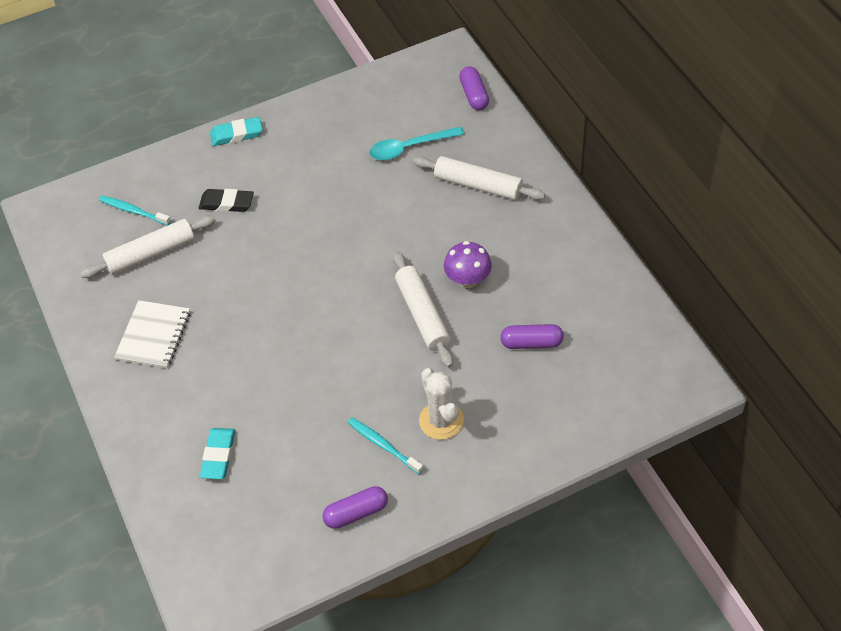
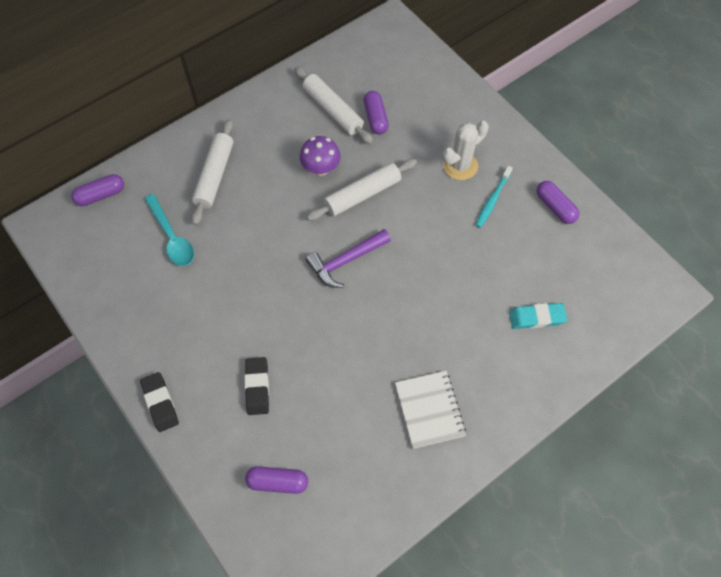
camera: 105 degrees left, 10 degrees up
(133, 211) = (277, 482): turquoise toothbrush -> purple capsule
(151, 253) = (331, 444): white rolling pin -> white rolling pin (333, 110)
(154, 336) = (429, 410): white notebook -> white notebook turned 75 degrees clockwise
(236, 134) = (160, 403): turquoise eraser -> black eraser
(341, 288) = (345, 261): none -> purple hammer

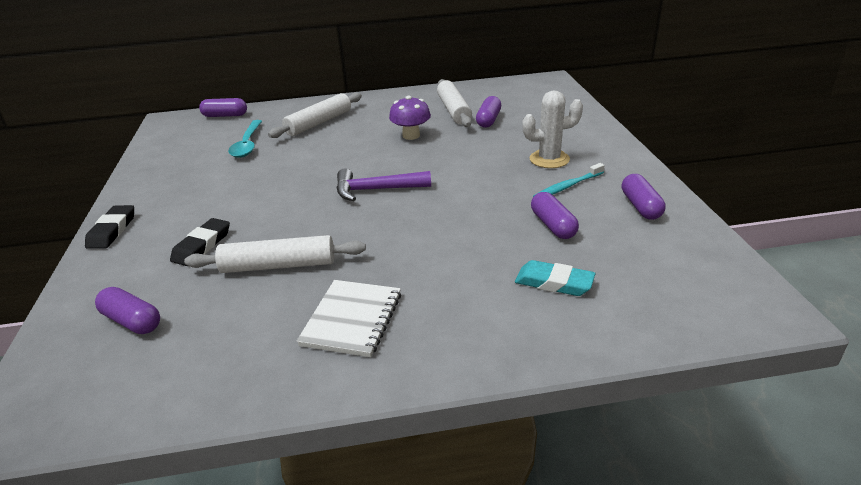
camera: 30 degrees right, 30 degrees down
(362, 194) = (434, 156): white rolling pin -> white rolling pin (278, 265)
(506, 254) = (553, 225): none -> purple capsule

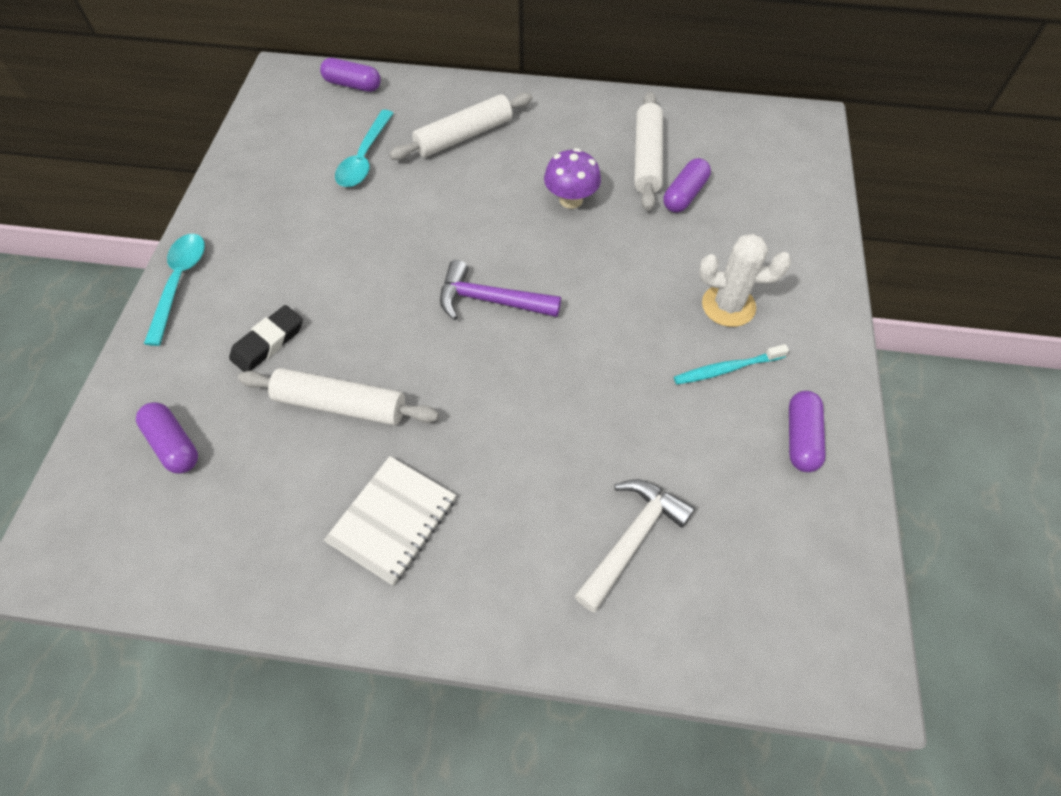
camera: 15 degrees right, 25 degrees up
(112, 230) = (179, 283): black eraser -> turquoise spoon
(553, 225) = (675, 438): purple capsule -> none
(554, 283) = (632, 538): turquoise eraser -> white hammer

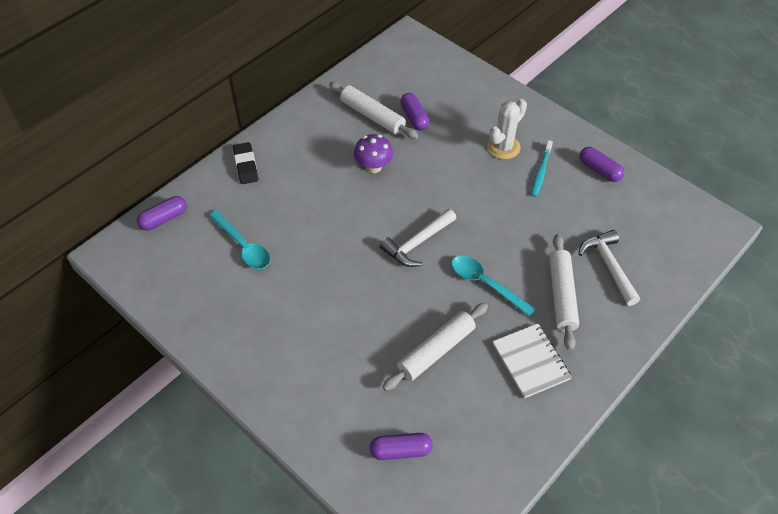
camera: 55 degrees left, 5 degrees down
(179, 283) = (266, 397): turquoise spoon -> turquoise spoon (485, 284)
(268, 342) = (359, 367): black eraser -> black eraser (246, 165)
(464, 136) = (273, 186): white rolling pin -> white rolling pin (562, 295)
(490, 300) = (417, 243): purple hammer -> white hammer

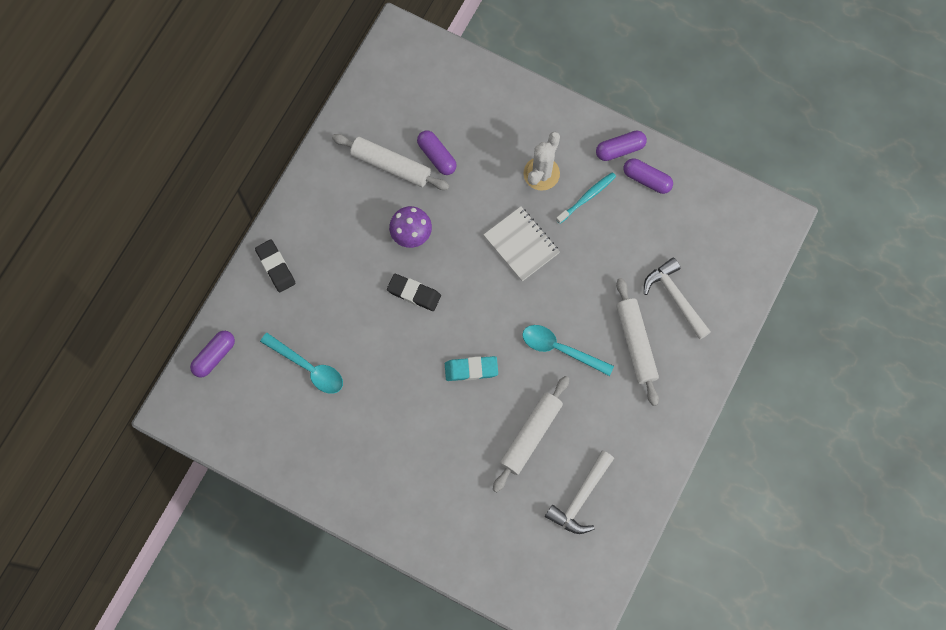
camera: 15 degrees left, 20 degrees up
(360, 210) = (414, 293): none -> black eraser
(394, 281) = (471, 369): none -> turquoise eraser
(401, 450) = (524, 543): purple capsule -> purple capsule (620, 149)
(417, 243) = (482, 319): white hammer -> white hammer (580, 498)
(531, 361) = (620, 423): white notebook -> white notebook (521, 244)
(541, 172) = (587, 197): turquoise toothbrush -> turquoise toothbrush turned 135 degrees counterclockwise

